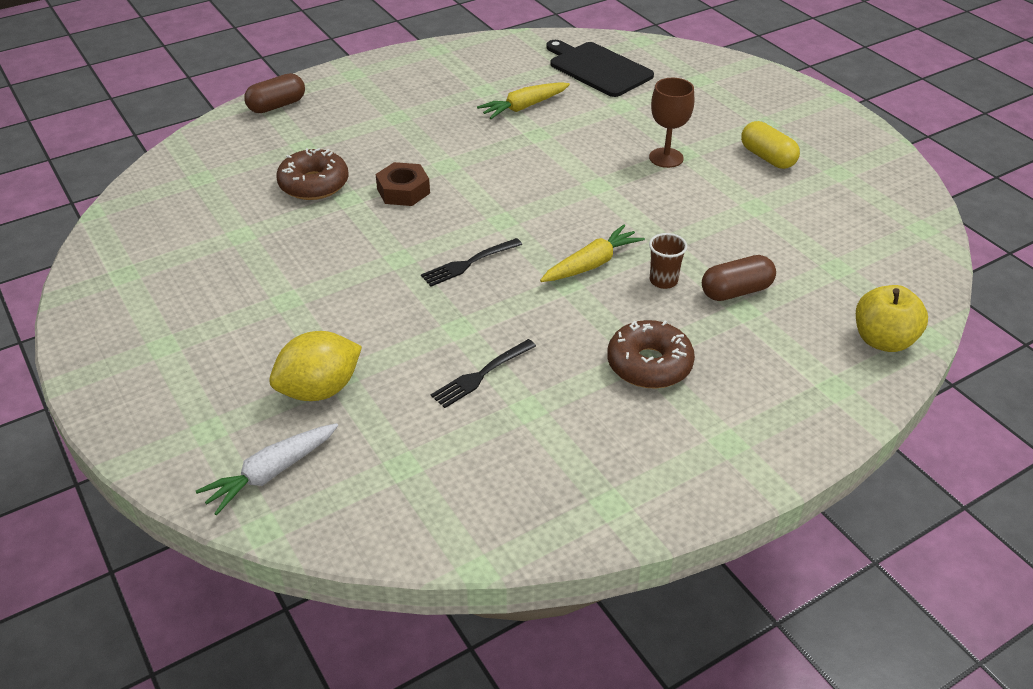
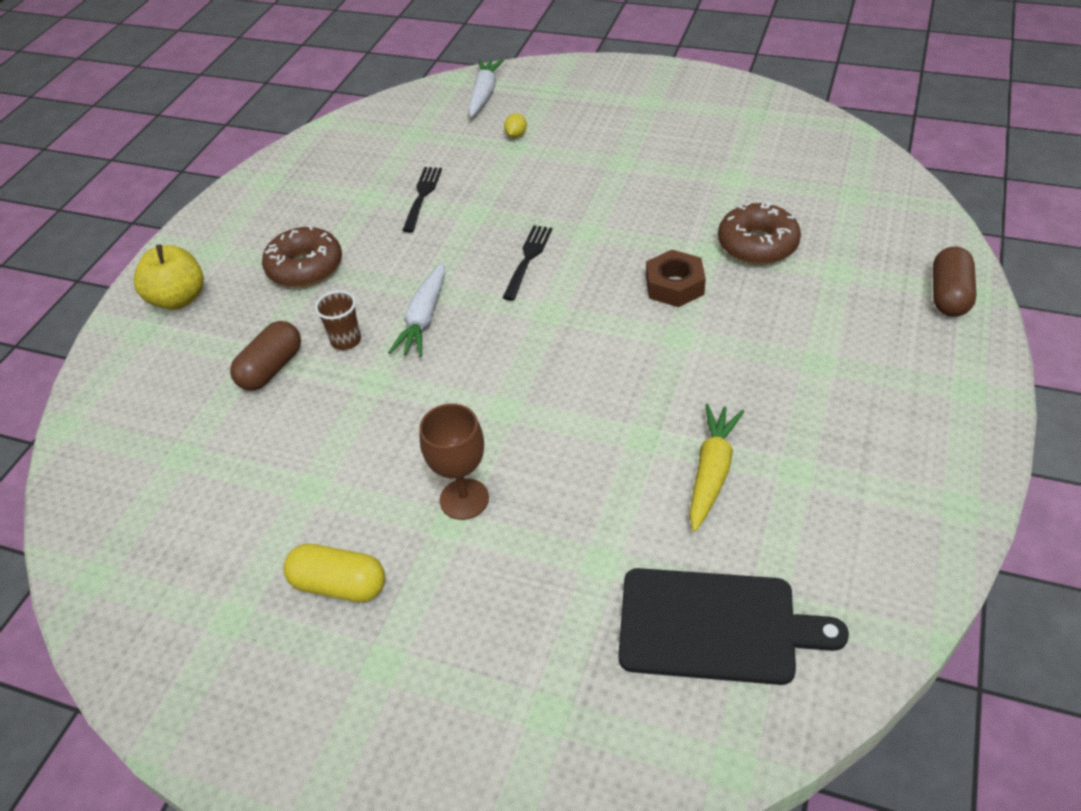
camera: 145 degrees right, 5 degrees up
(320, 390) = (516, 135): yellow lemon -> yellow lemon, size x0.42
(592, 264) = (424, 319): yellow carrot -> white carrot
(883, 340) = (110, 397): yellow apple -> yellow apple (179, 299)

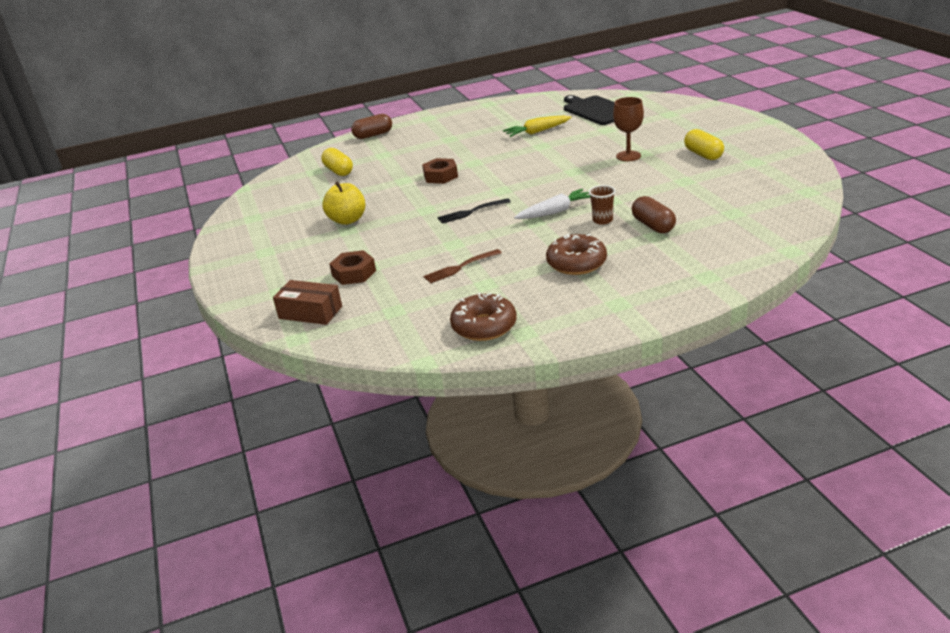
camera: 130 degrees left, 15 degrees down
(179, 299) = (668, 283): yellow apple -> yellow apple (347, 220)
(271, 368) = (653, 226): brown capsule -> brown capsule turned 75 degrees clockwise
(422, 196) = (460, 267): black fork -> brown fork
(484, 94) = (310, 312): white carrot -> brown box
(516, 135) = (354, 273): yellow lemon -> brown nut
(757, 244) = (384, 173): brown donut -> brown donut (484, 326)
(824, 213) = (339, 171): none -> yellow capsule

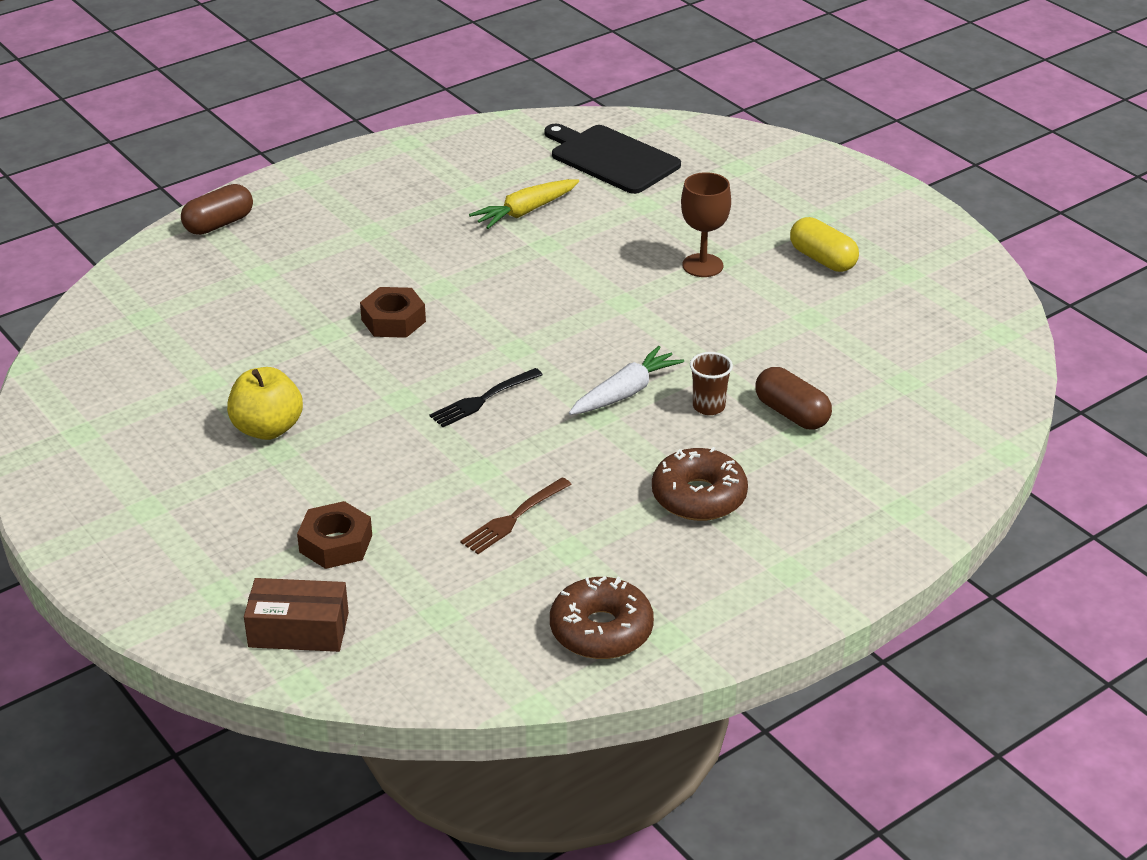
camera: 20 degrees left, 5 degrees up
(339, 171) = (193, 315): yellow capsule -> none

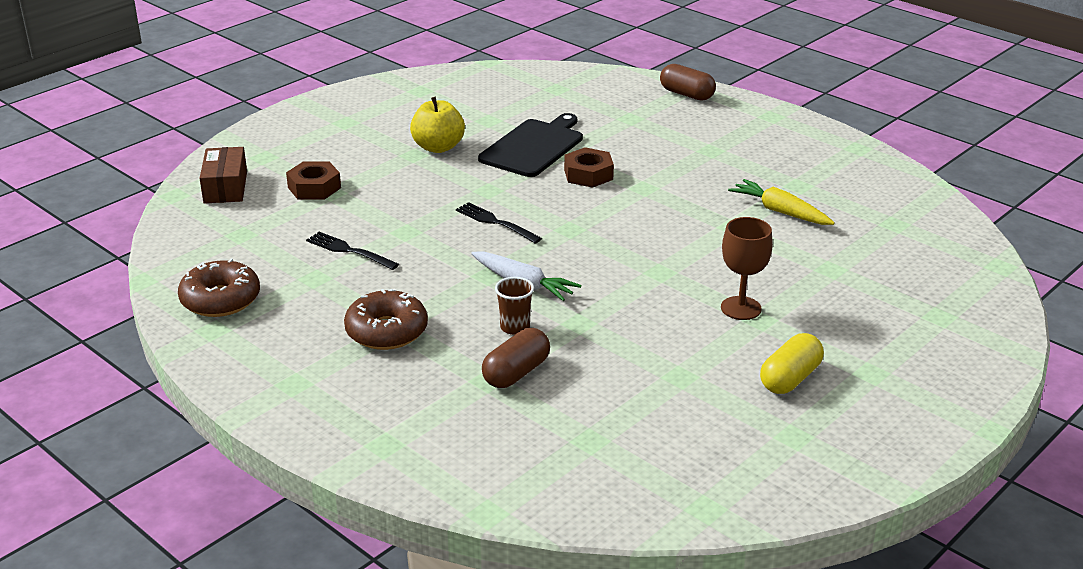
camera: 80 degrees right, 5 degrees down
(514, 518) = (349, 251): brown fork -> black fork
(611, 158) = (902, 244): black cutting board -> black cutting board (533, 147)

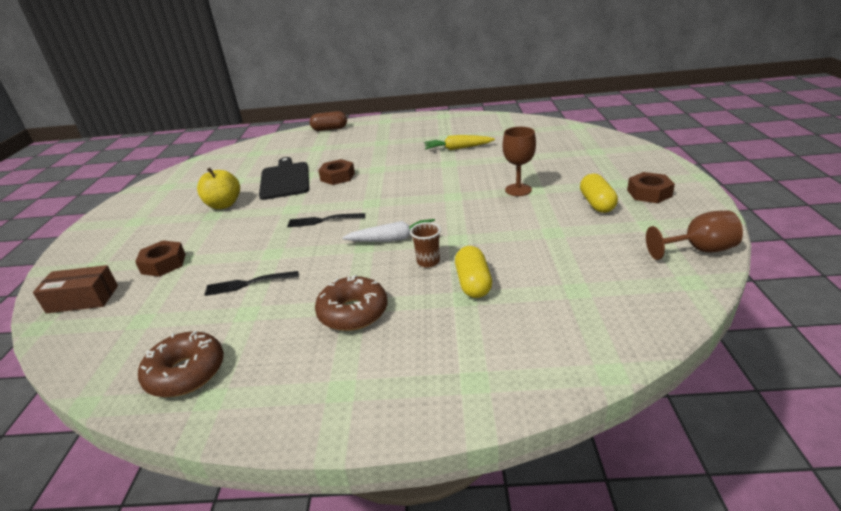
camera: 40 degrees left, 0 degrees up
(225, 187) = (83, 299): brown box -> brown box turned 45 degrees counterclockwise
(516, 373) = (473, 283): brown capsule -> yellow capsule
(783, 491) = (699, 250): none -> brown goblet
(876, 406) = (649, 193): none -> brown nut

